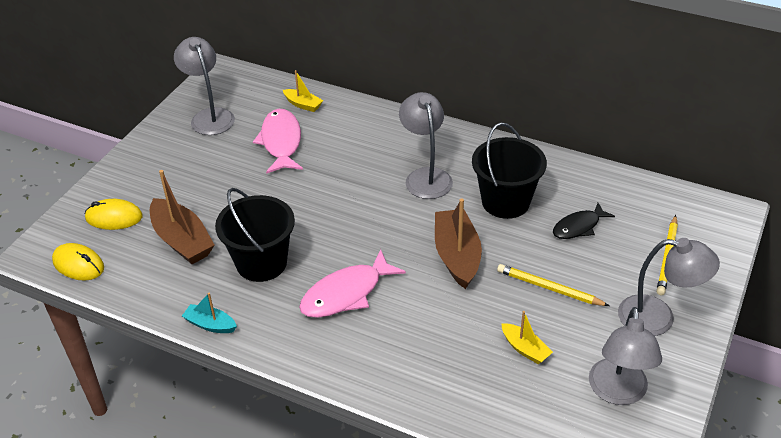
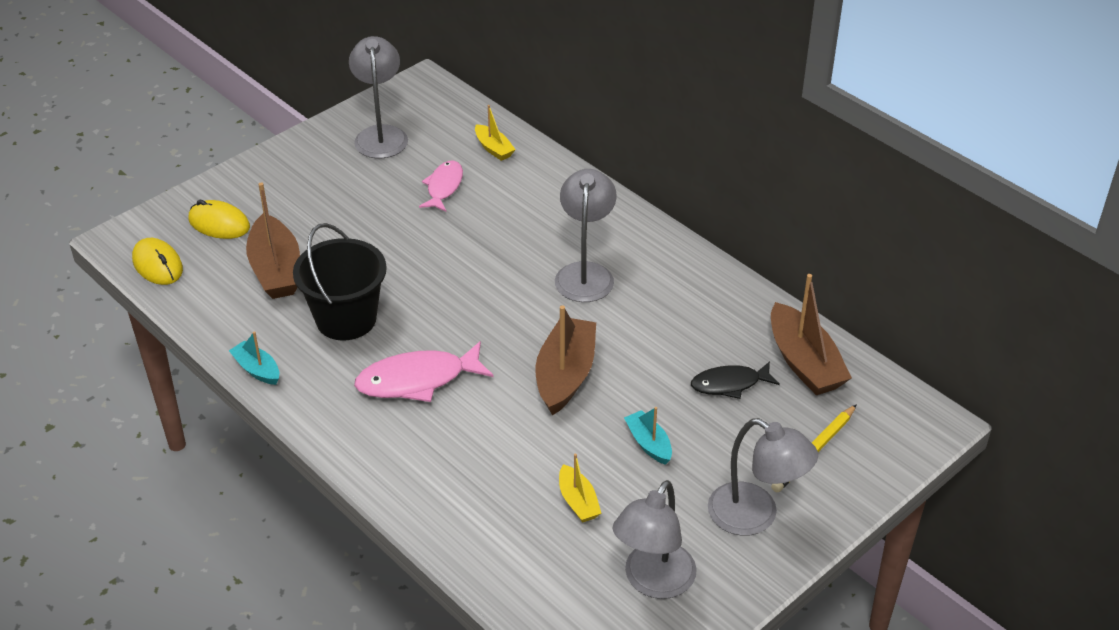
camera: 20 degrees right, 0 degrees up
(281, 142) = (443, 187): pink fish -> pink fish, size x0.64
(505, 202) = (661, 330): black bucket -> none
(549, 288) = (649, 443): yellow pencil -> turquoise boat
(619, 196) = (804, 363): none -> brown boat

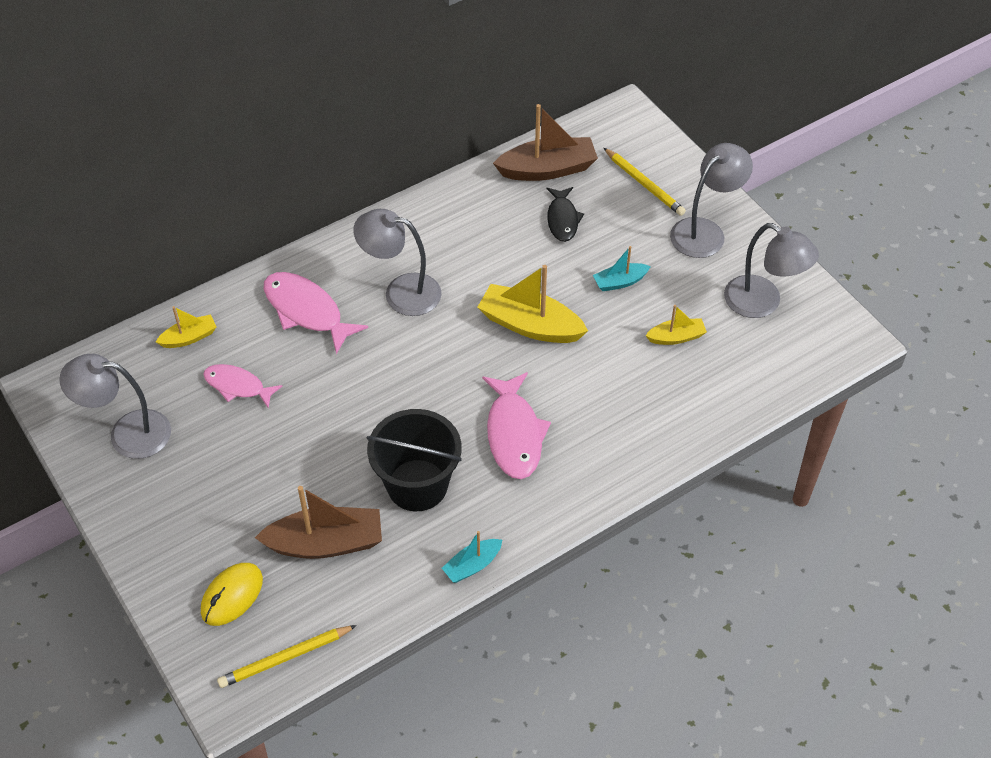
camera: 80 degrees left, 10 degrees up
(157, 265) = (285, 658): yellow mouse -> yellow pencil
(543, 214) = (306, 311): none -> pink fish
(565, 375) = (530, 325): brown boat -> yellow boat

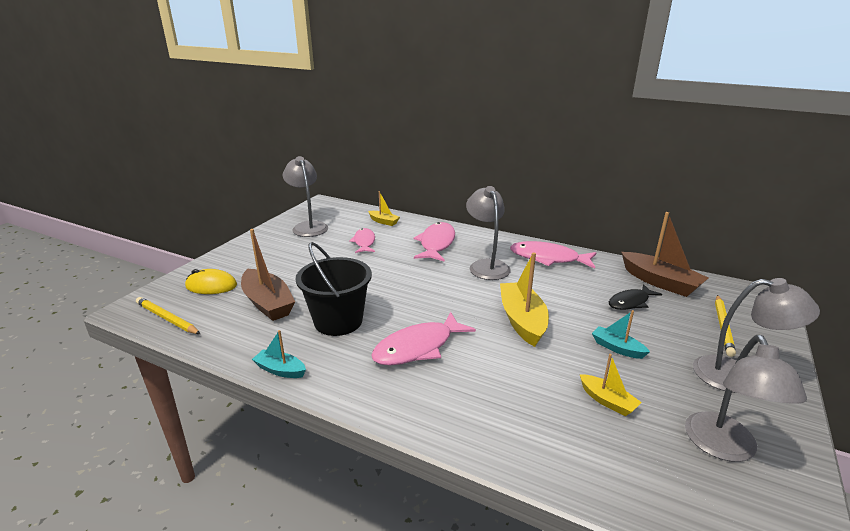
camera: 60 degrees right, 25 degrees down
(430, 226) = (548, 258): none -> pink fish

